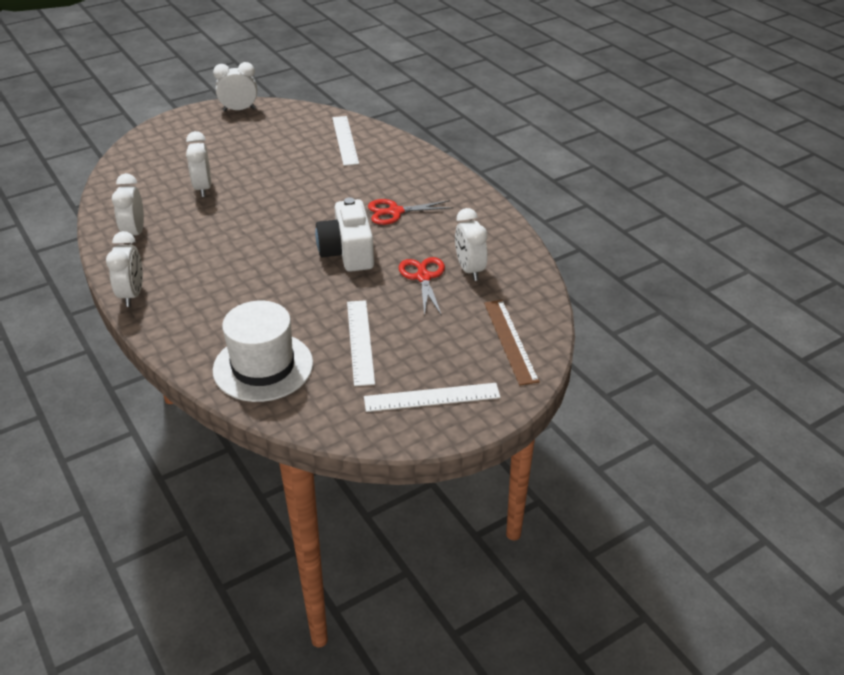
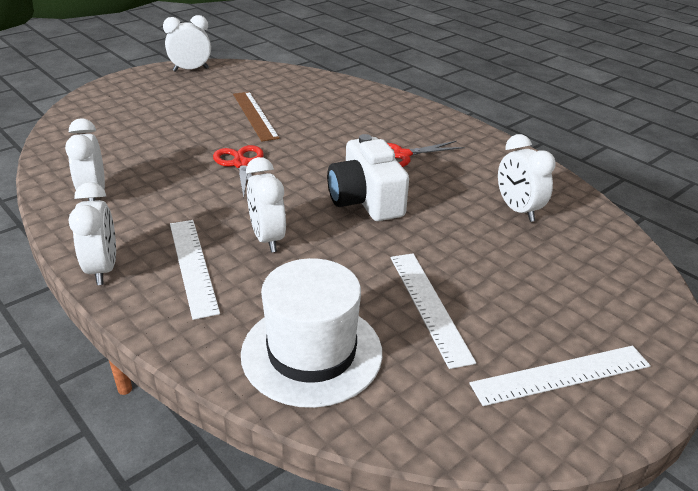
camera: 10 degrees left, 5 degrees down
(203, 188) = (169, 143): white clock -> white clock (267, 239)
(345, 140) = (315, 91): white ruler -> white ruler (192, 265)
(423, 277) = (469, 222): red scissors -> red scissors (241, 164)
(510, 341) = (615, 289): brown ruler -> brown ruler (255, 115)

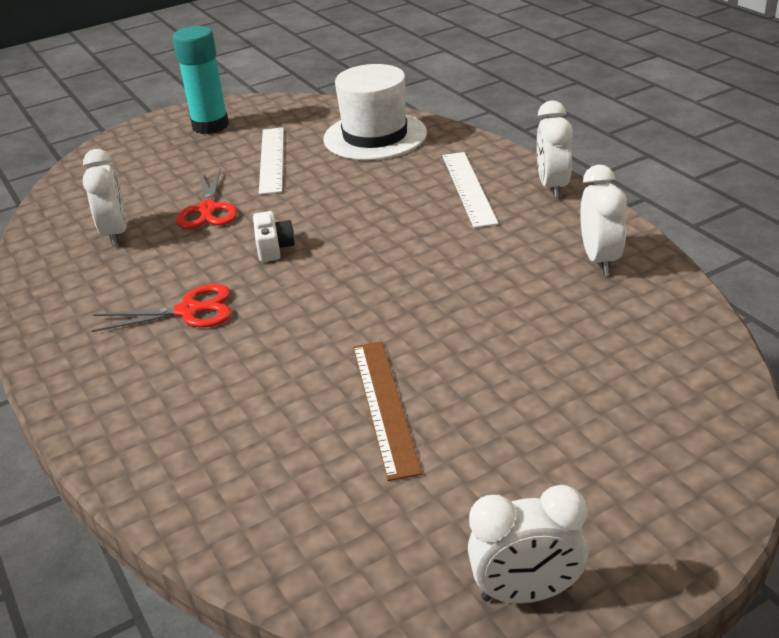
camera: 165 degrees left, 0 degrees up
(241, 164) = (416, 301): red scissors -> red scissors (208, 209)
(267, 239) = (395, 209): white clock -> none
(366, 200) = (273, 248): white camera -> white camera, size x0.51
(561, 375) = (210, 126): white ruler -> turquoise glue stick

